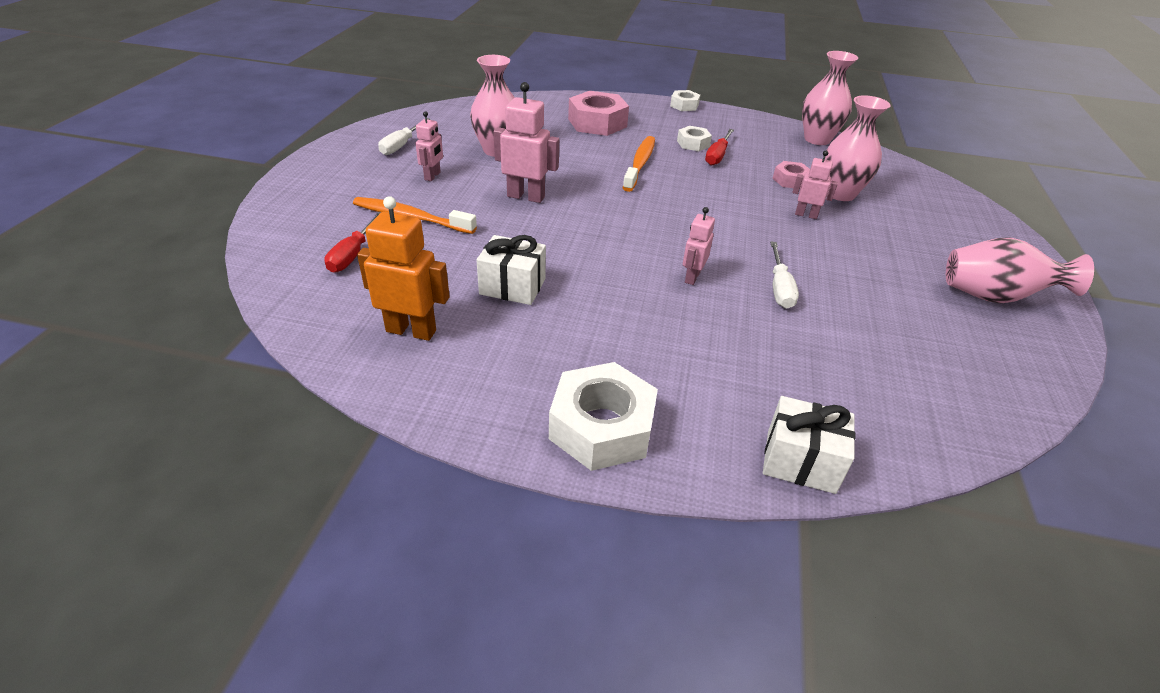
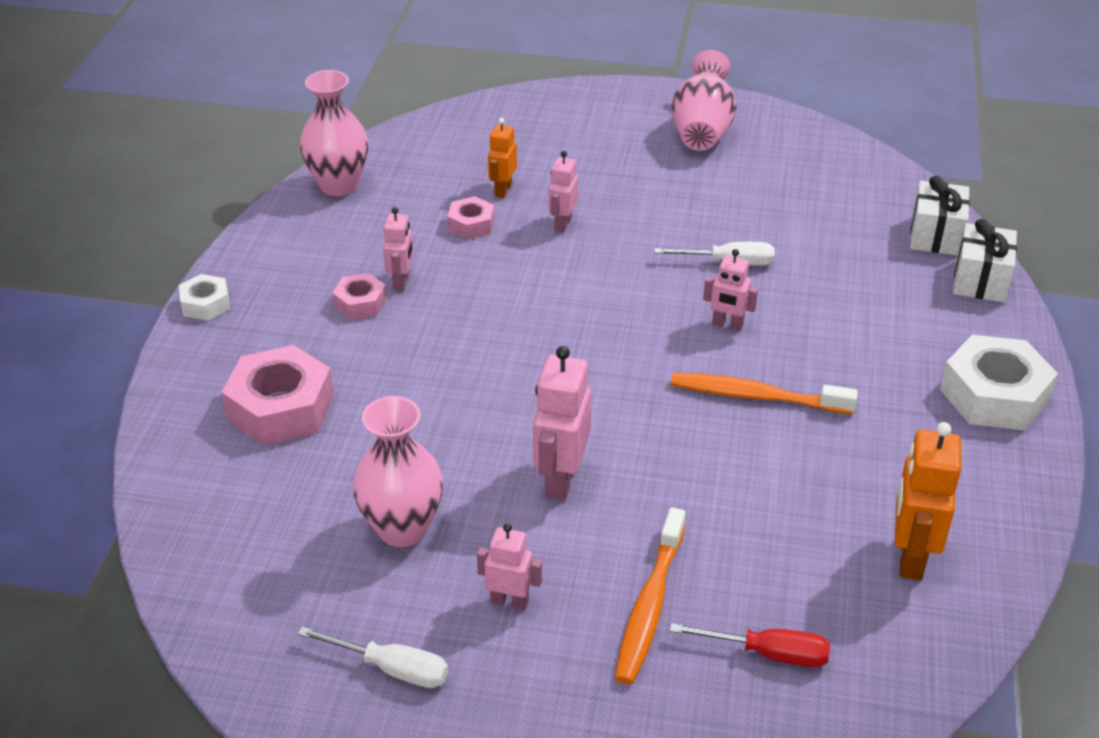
camera: 90 degrees left, 0 degrees up
(512, 286) = (792, 475): white gift -> white gift (935, 235)
(640, 164) = (437, 360): orange toothbrush -> orange toothbrush (757, 396)
(693, 144) = (360, 303): white nut -> pink nut
(717, 156) = (401, 282): red screwdriver -> pink robot
(840, 194) = (502, 190): pink vase -> orange robot

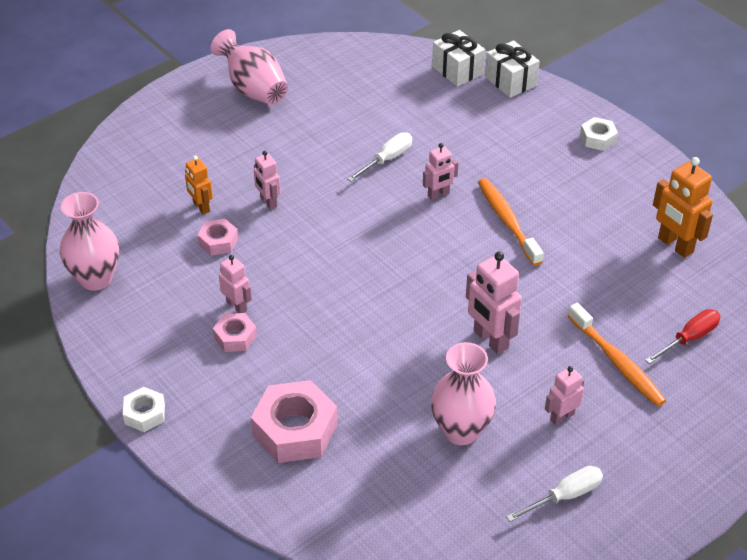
camera: 50 degrees left, 5 degrees up
(757, 396) = (507, 221): orange toothbrush -> orange toothbrush turned 105 degrees clockwise
(994, 395) = (598, 138): white nut -> white nut, size x0.53

